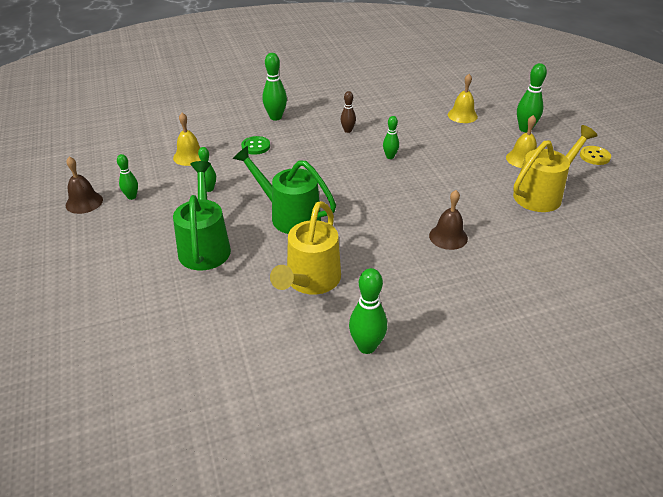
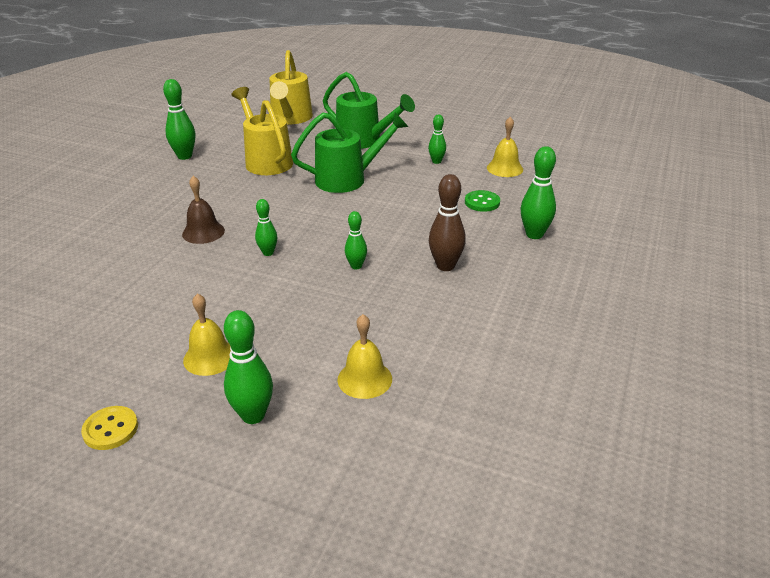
camera: 130 degrees right, 5 degrees down
(84, 202) = (485, 118): brown bell -> none
(131, 197) = (468, 133): green bowling pin -> green bowling pin (268, 253)
(348, 130) = (445, 266): brown bowling pin -> brown bowling pin, size x1.62
(543, 194) = (146, 323): yellow watering can -> yellow watering can (290, 119)

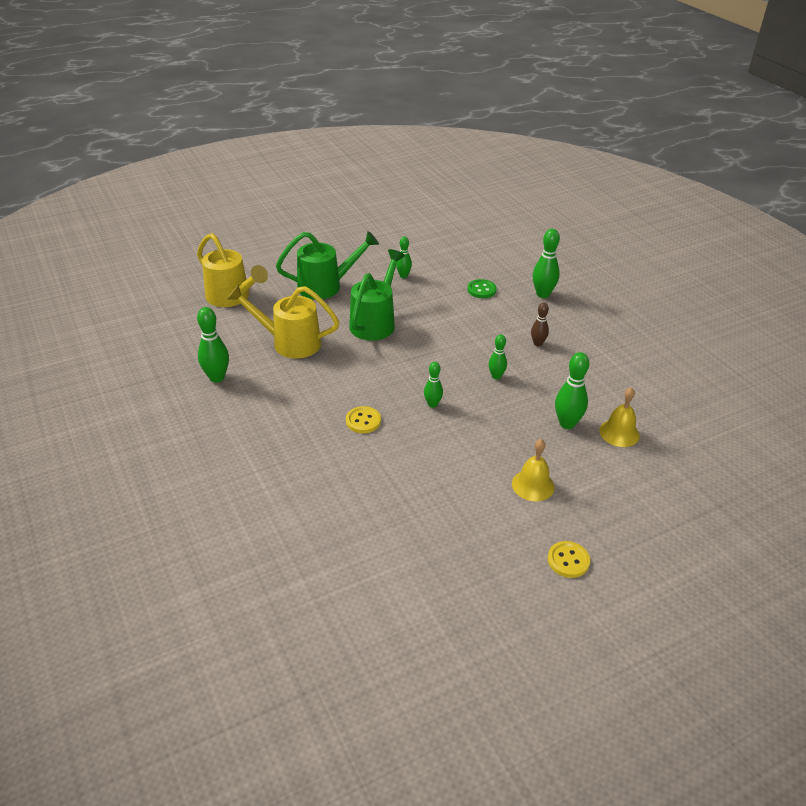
camera: 50 degrees left, 5 degrees up
(203, 232) = (363, 421): brown bell -> yellow button
(253, 415) = (612, 492): green bowling pin -> green bowling pin (567, 424)
(445, 266) = (537, 343): brown bowling pin -> brown bowling pin, size x0.62
(504, 168) = (450, 258): yellow bell -> none

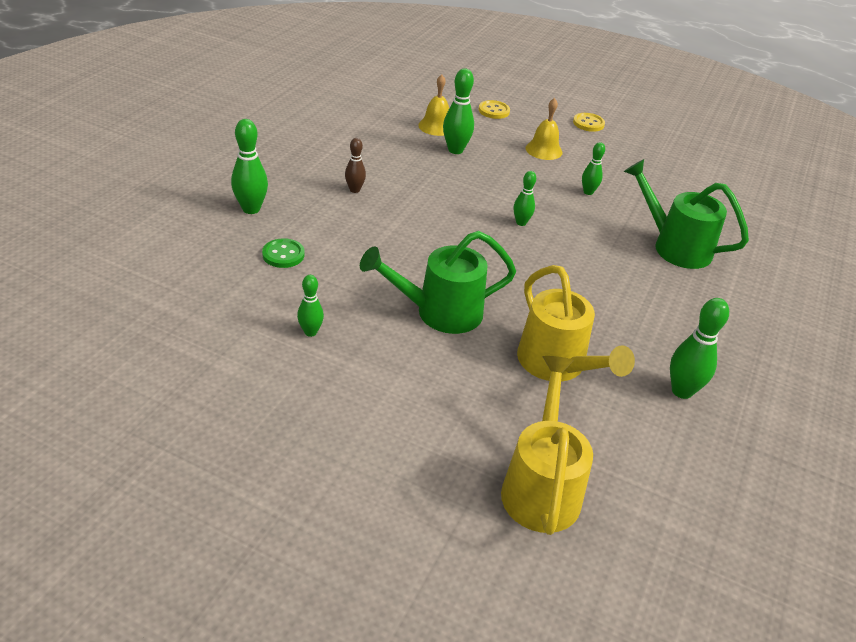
camera: 130 degrees left, 0 degrees up
(326, 286) = (409, 396): green watering can -> green watering can (674, 246)
(363, 421) = (594, 254): yellow button -> yellow button (494, 111)
(496, 376) = (436, 200): green bowling pin -> green bowling pin (588, 192)

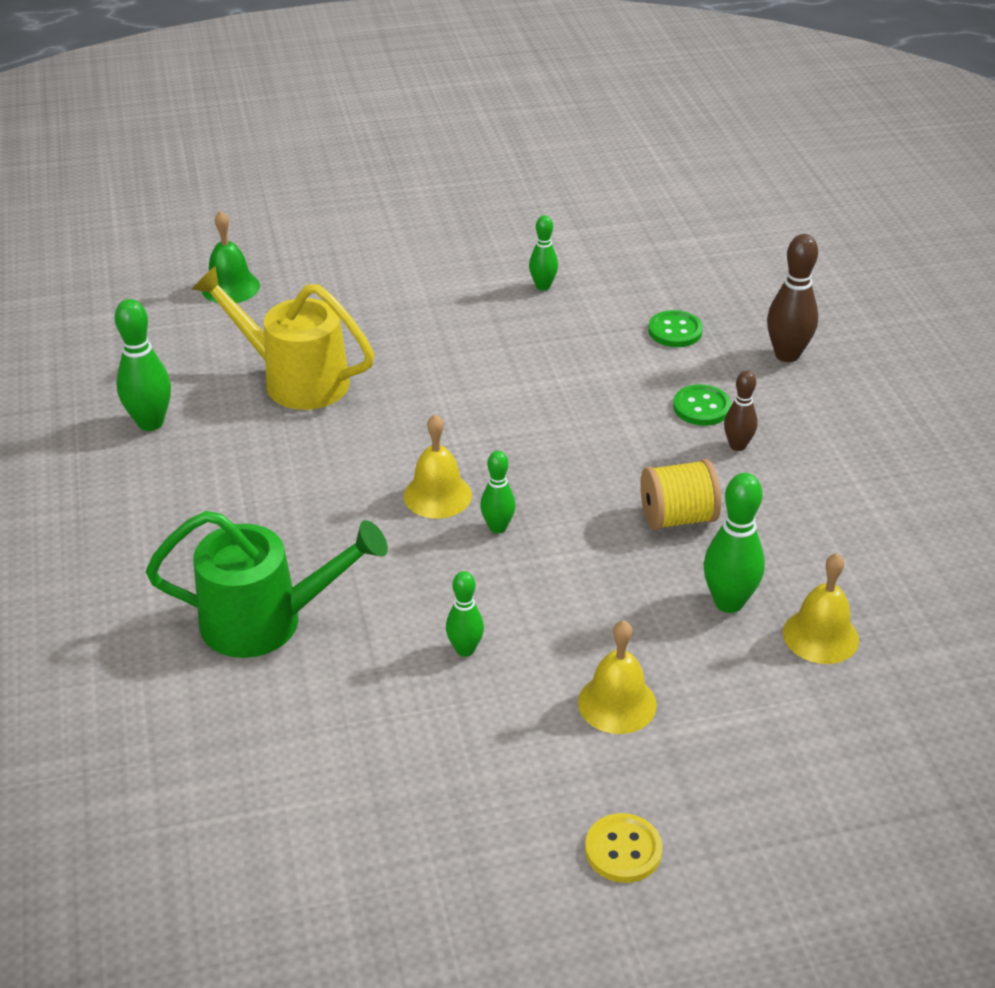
camera: 145 degrees right, 0 degrees up
(251, 209) = (787, 355): green bowling pin -> brown bowling pin
(341, 213) = (701, 407): none -> green button
(430, 182) = (677, 518): none -> yellow spool
(439, 312) = (458, 364): green watering can -> none
(494, 111) = (801, 751): yellow button -> none
(535, 251) = (437, 495): none -> yellow bell
(541, 485) = (230, 287): yellow watering can -> green bell

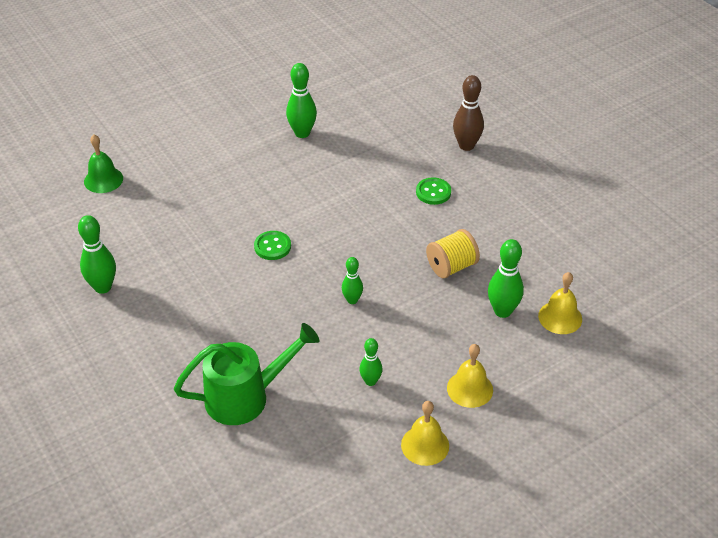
camera: 20 degrees left, 5 degrees up
(294, 379) = (179, 234): yellow watering can -> none
(437, 495) = (307, 289): yellow bell -> yellow bell (425, 445)
(543, 286) = (302, 133): green bowling pin -> green bowling pin, size x1.62
(623, 850) = (512, 472): yellow button -> none
(675, 331) = (395, 145): green button -> green button (272, 246)
(737, 446) = (464, 212): brown bowling pin -> none

